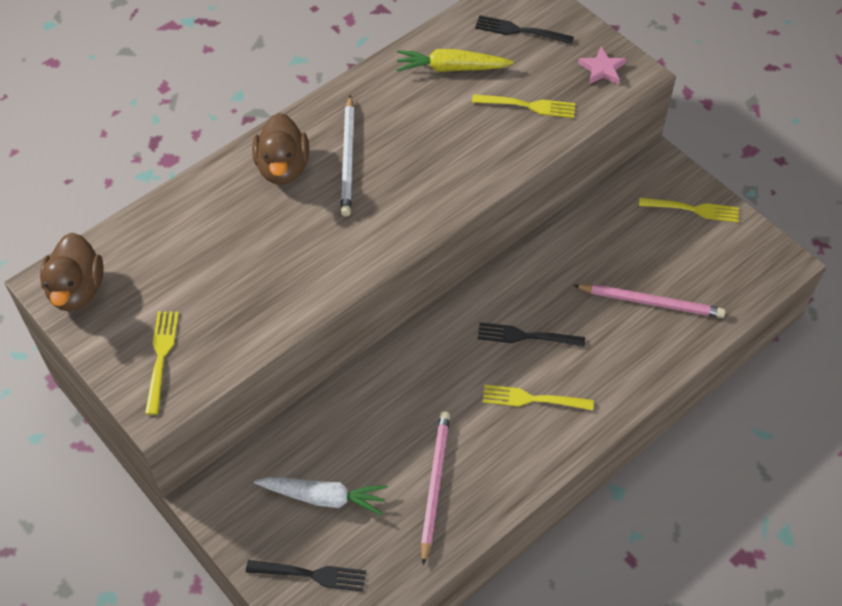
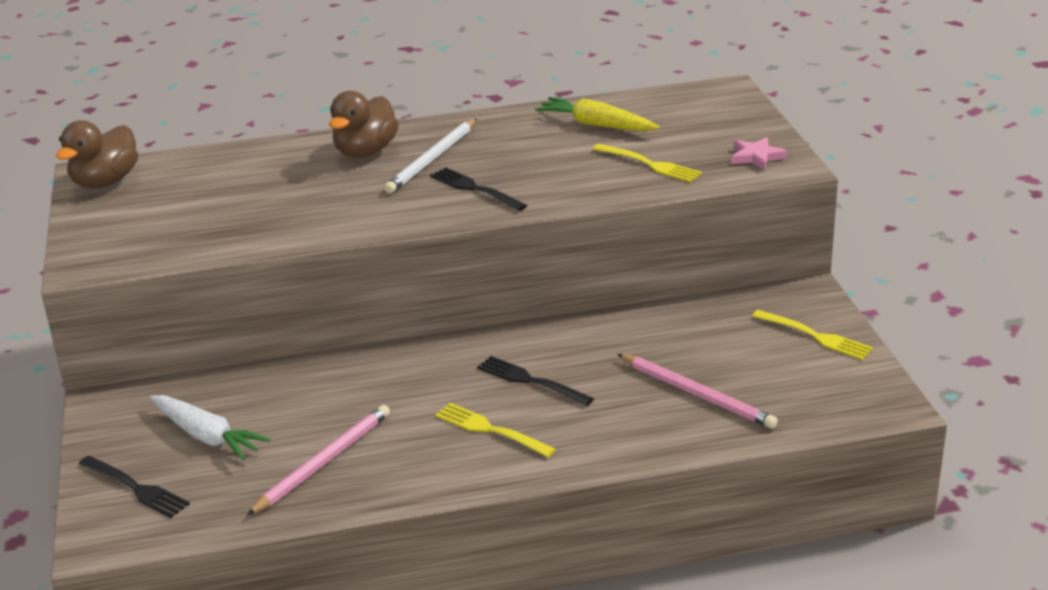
camera: 30 degrees right, 25 degrees down
(161, 357) = (125, 238): yellow fork -> none
(520, 31) = (693, 115): black fork -> black fork (475, 189)

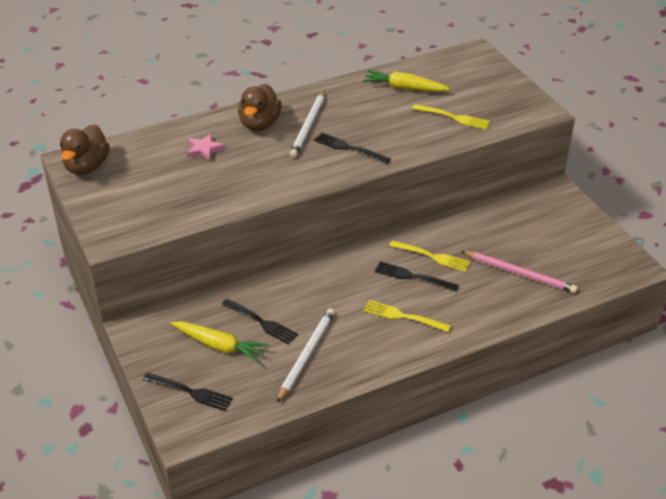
camera: 15 degrees left, 10 degrees up
(206, 436) = (219, 346): white carrot -> yellow carrot
(281, 414) = (261, 322): none -> black fork
(323, 462) = (306, 355): pink pencil -> white pencil
(756, 157) = (518, 105): pink star -> pink star (204, 149)
(815, 336) = (574, 222): yellow fork -> yellow fork (432, 256)

